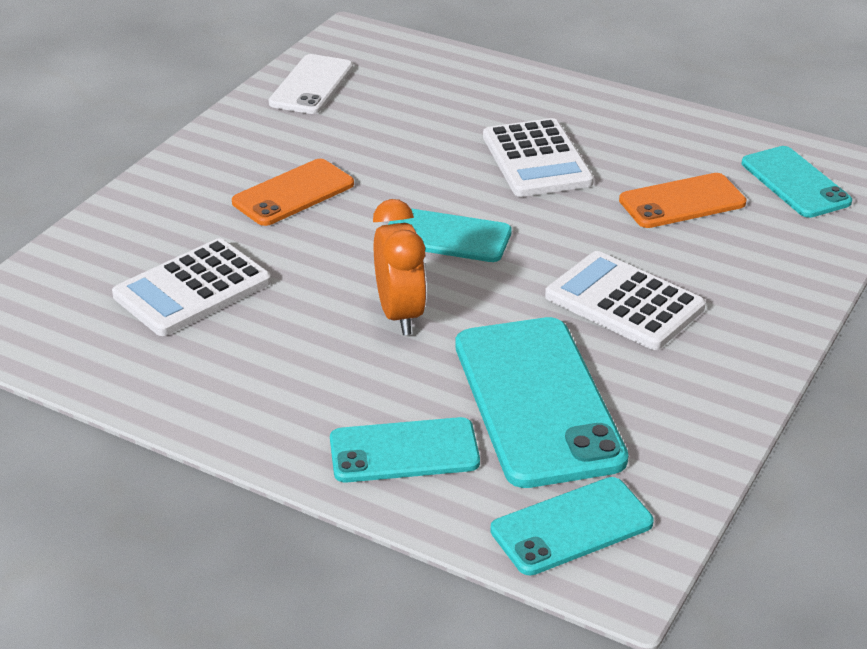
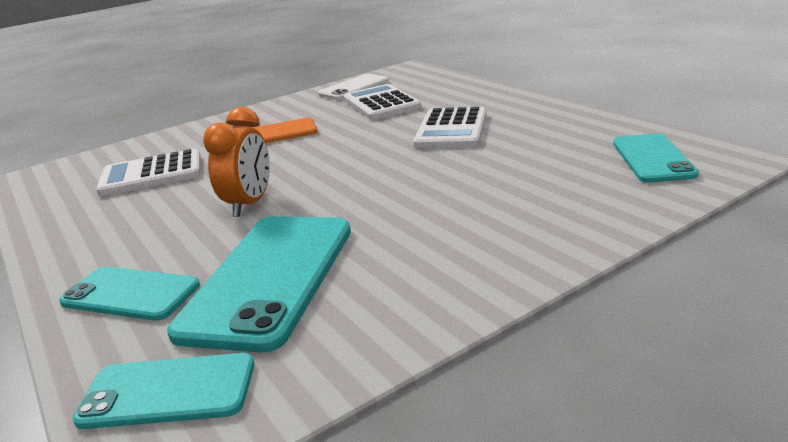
camera: 30 degrees right, 10 degrees down
(447, 236) = (338, 164): turquoise phone -> none
(624, 302) = (421, 220): white calculator -> white calculator (381, 103)
(682, 202) = (538, 162): orange phone -> none

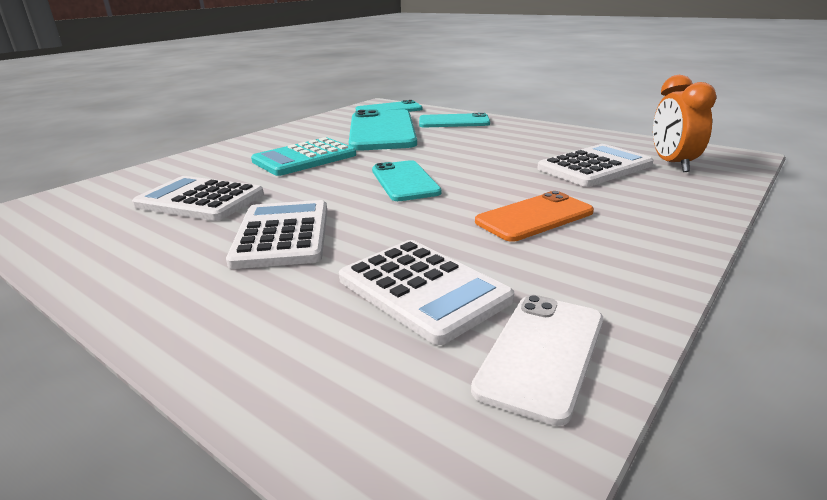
camera: 160 degrees right, 0 degrees up
(249, 204) = (446, 155): orange clock -> orange clock (672, 164)
(418, 216) = (304, 158): none -> turquoise calculator
(531, 161) = (200, 200): none -> white calculator
(652, 158) = (80, 209): turquoise phone -> turquoise phone (404, 181)

